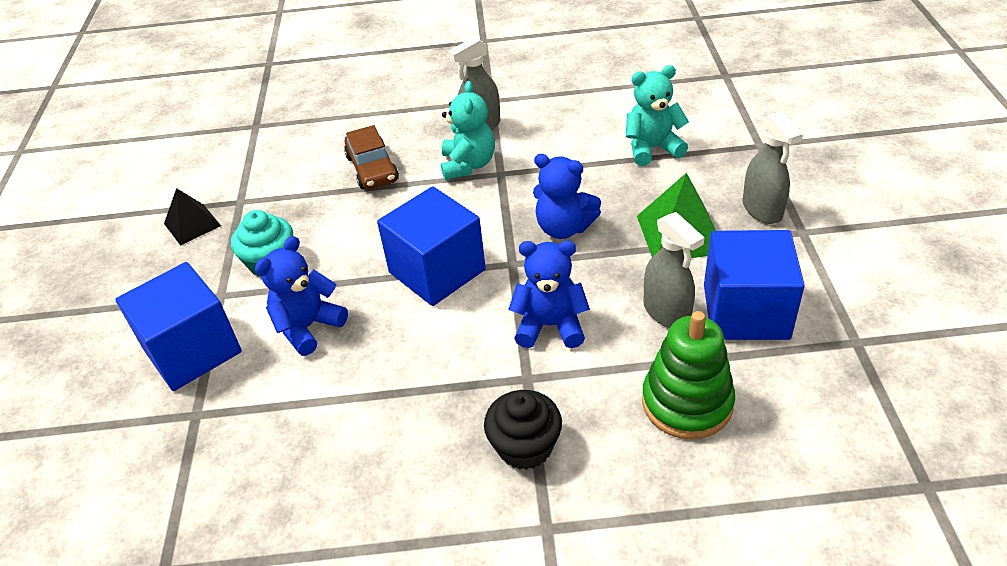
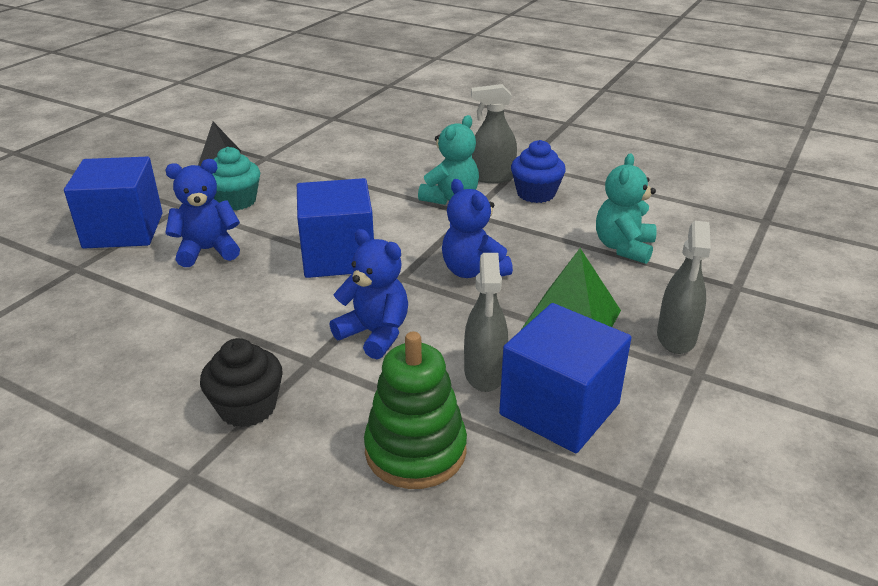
camera: 30 degrees right, 10 degrees down
(372, 169) = (377, 173): brown car -> none
(534, 127) = (536, 194): none -> blue cupcake
(652, 148) = (623, 247): turquoise teddy bear -> turquoise teddy bear turned 90 degrees counterclockwise

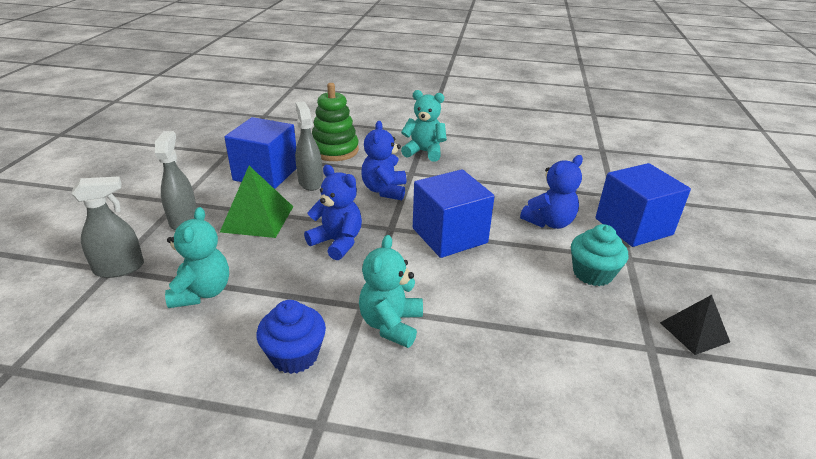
camera: 160 degrees right, 0 degrees up
(247, 407) = (424, 152): black cupcake -> turquoise teddy bear
(375, 334) = (384, 190): blue teddy bear -> blue teddy bear turned 75 degrees clockwise
(492, 177) = (355, 376): grey spray bottle -> grey spray bottle (119, 268)

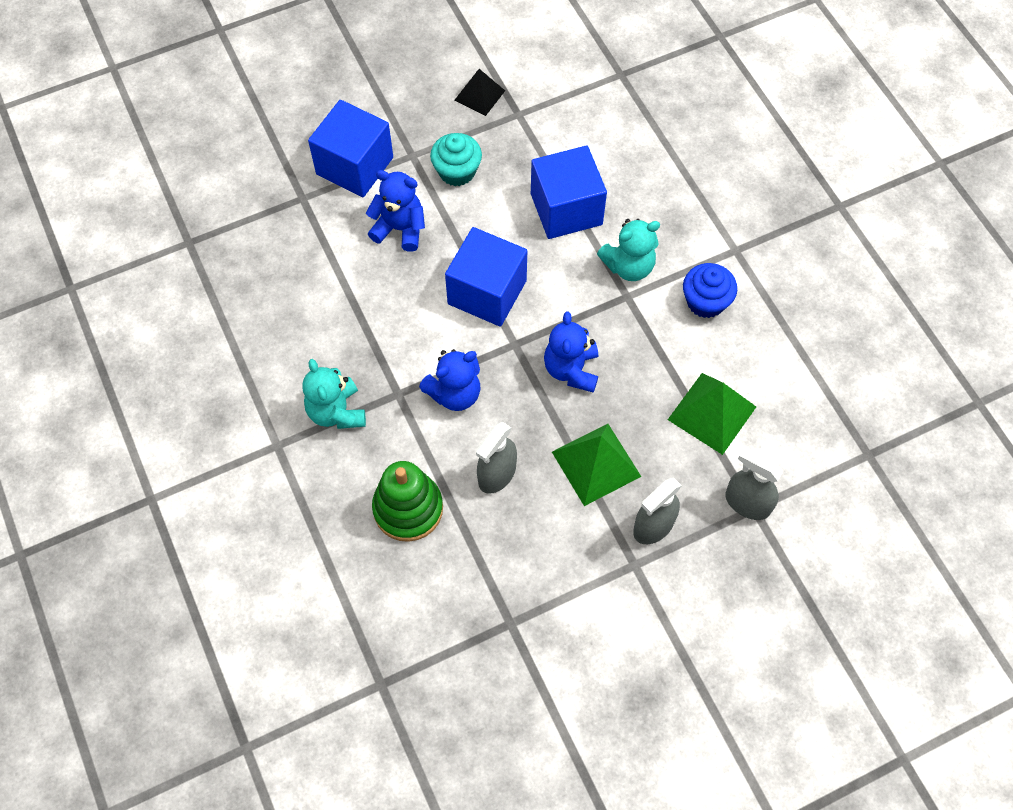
camera: 125 degrees left, 30 degrees up
(202, 292) = (711, 413): turquoise teddy bear -> green pyramid
(266, 173) = (517, 533): blue cube -> blue cube (566, 209)

